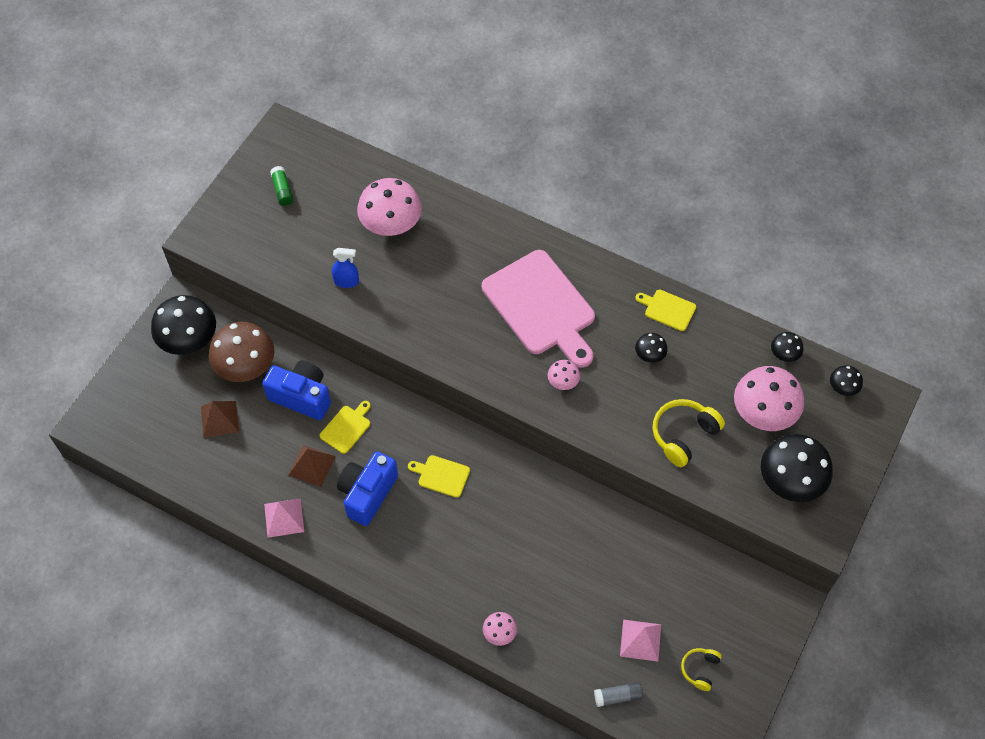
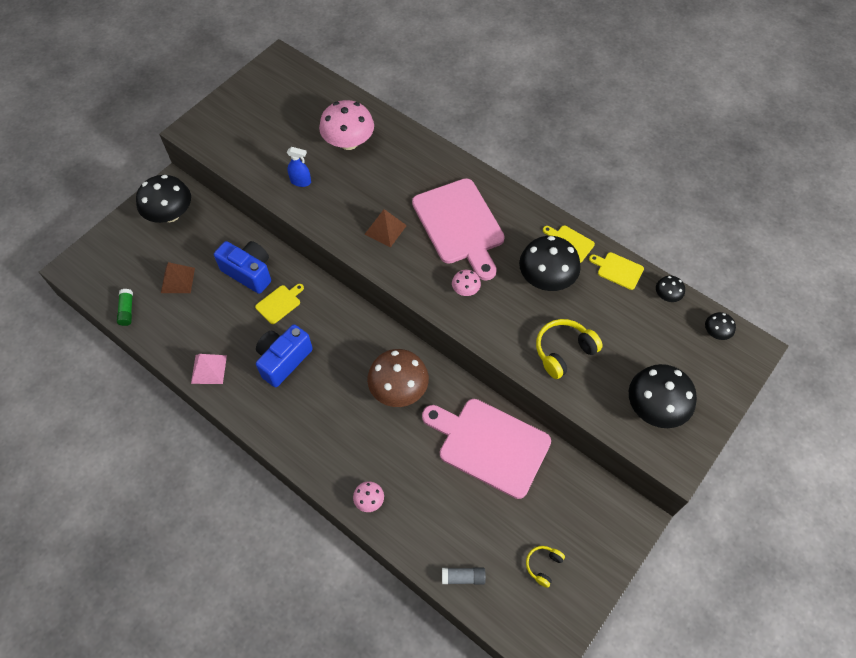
camera: 10 degrees right, 0 degrees up
(246, 366) = (210, 241): brown mushroom -> brown mushroom (398, 389)
(282, 190) = (267, 104): green glue stick -> green glue stick (127, 310)
(312, 465) = (243, 330): brown pyramid -> brown pyramid (385, 229)
(441, 475) = (349, 355): yellow cutting board -> yellow cutting board (618, 270)
(619, 551) = (490, 445): none -> pink cutting board
(640, 640) = (494, 529): pink pyramid -> none
(649, 355) = (546, 278): black mushroom -> black mushroom, size x2.09
(763, 412) = (639, 343): pink mushroom -> none

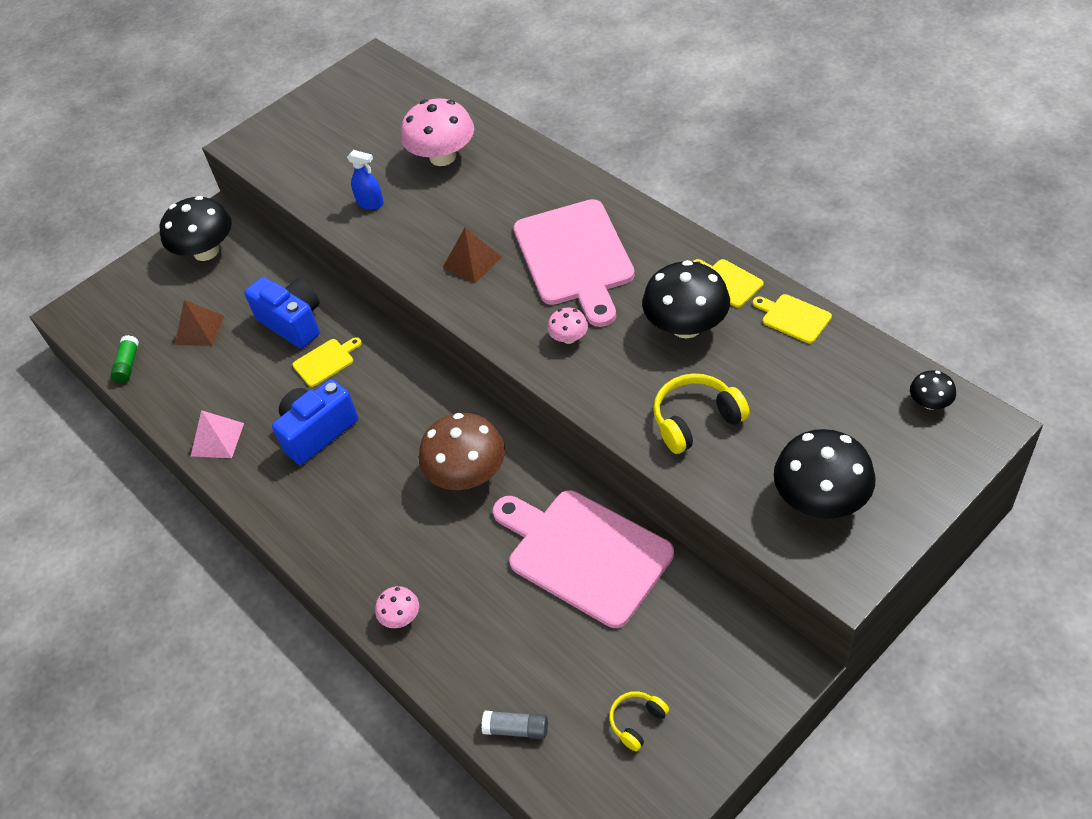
camera: 15 degrees right, 10 degrees down
(666, 295) = (861, 352): black mushroom -> none

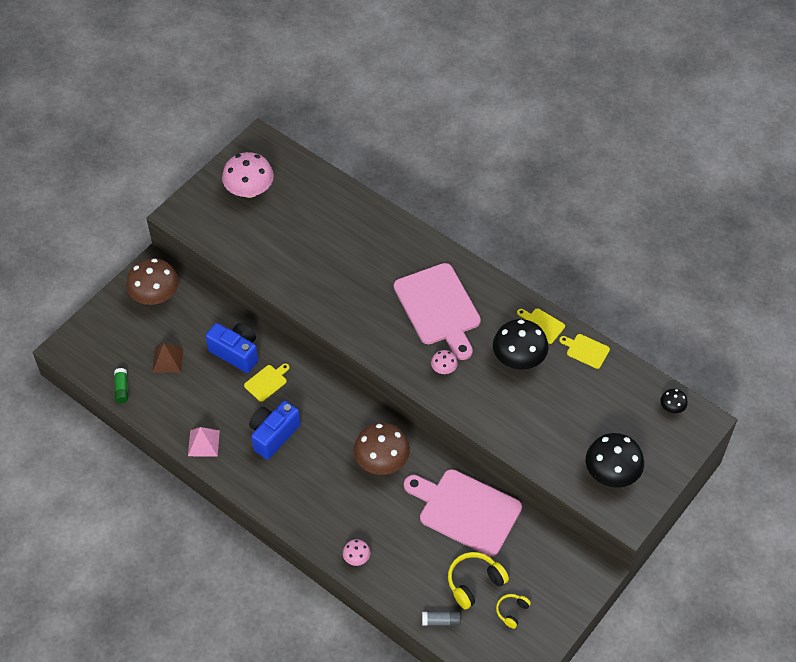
camera: 15 degrees left, 5 degrees up
(206, 251) = (155, 295): black mushroom -> brown mushroom
(370, 203) = (286, 266): blue spray bottle -> none
(442, 157) = (331, 226): pink mushroom -> pink mushroom (249, 190)
(472, 262) = (368, 312): brown pyramid -> none
(696, 420) = (532, 424): yellow headphones -> yellow headphones (474, 583)

